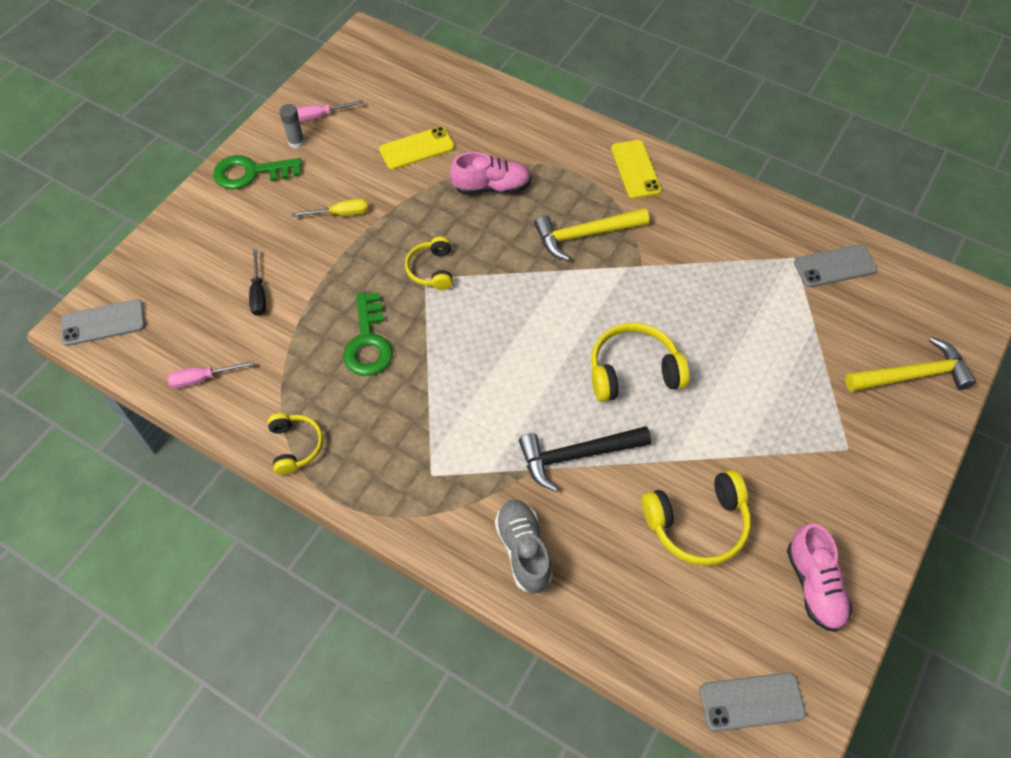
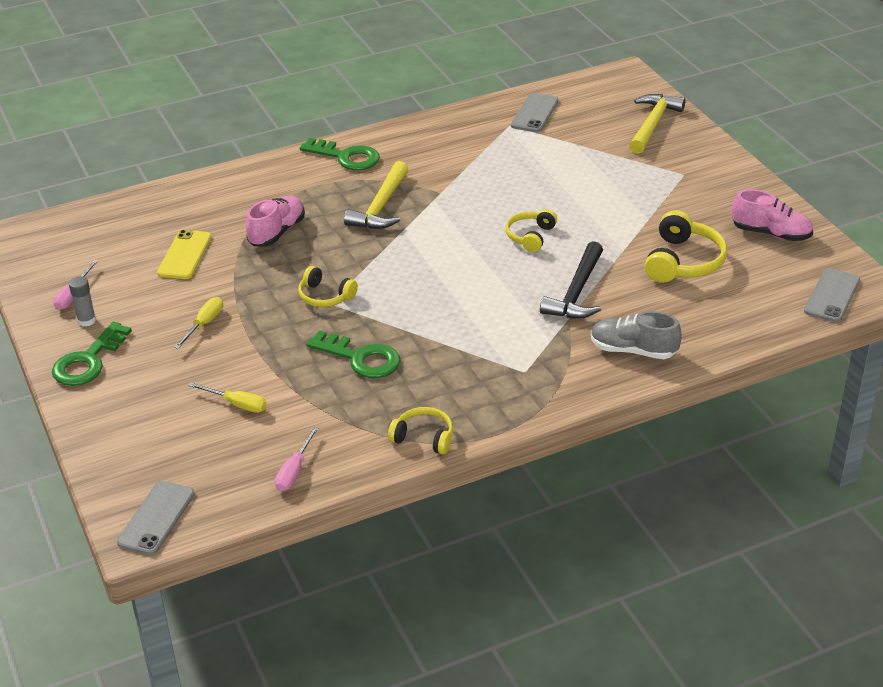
camera: 55 degrees left, 20 degrees down
(258, 294) = (237, 404): black screwdriver -> yellow screwdriver
(633, 371) = (530, 236): yellow headphones -> yellow headphones, size x0.62
(635, 169) = (346, 157): yellow phone -> green key

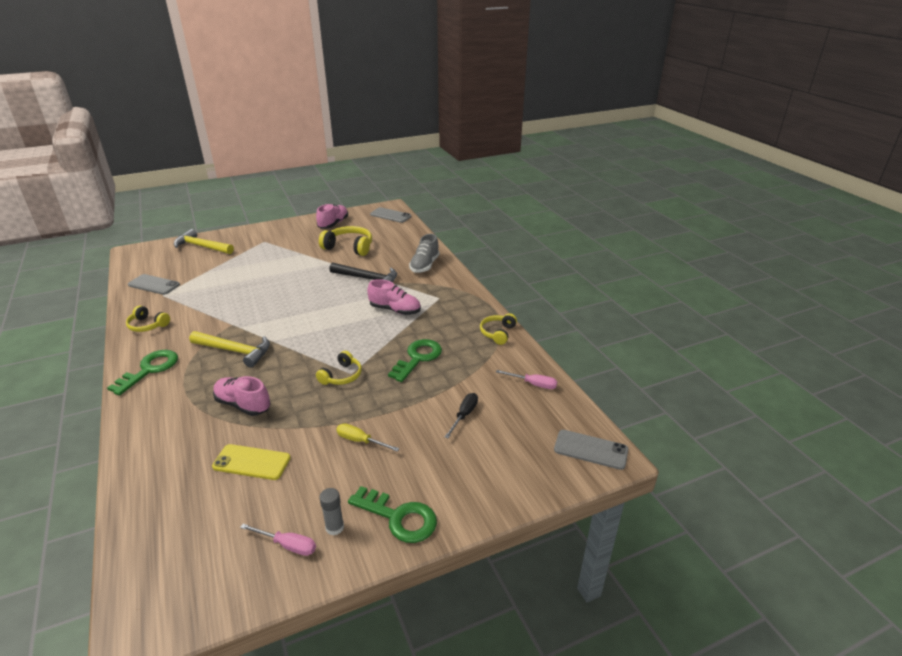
camera: 90 degrees left, 5 degrees down
(237, 404) = (464, 415): yellow screwdriver -> black screwdriver
(484, 328) = (395, 310): none -> pink shoe
(530, 236) = (303, 291): yellow headphones -> yellow headphones (147, 325)

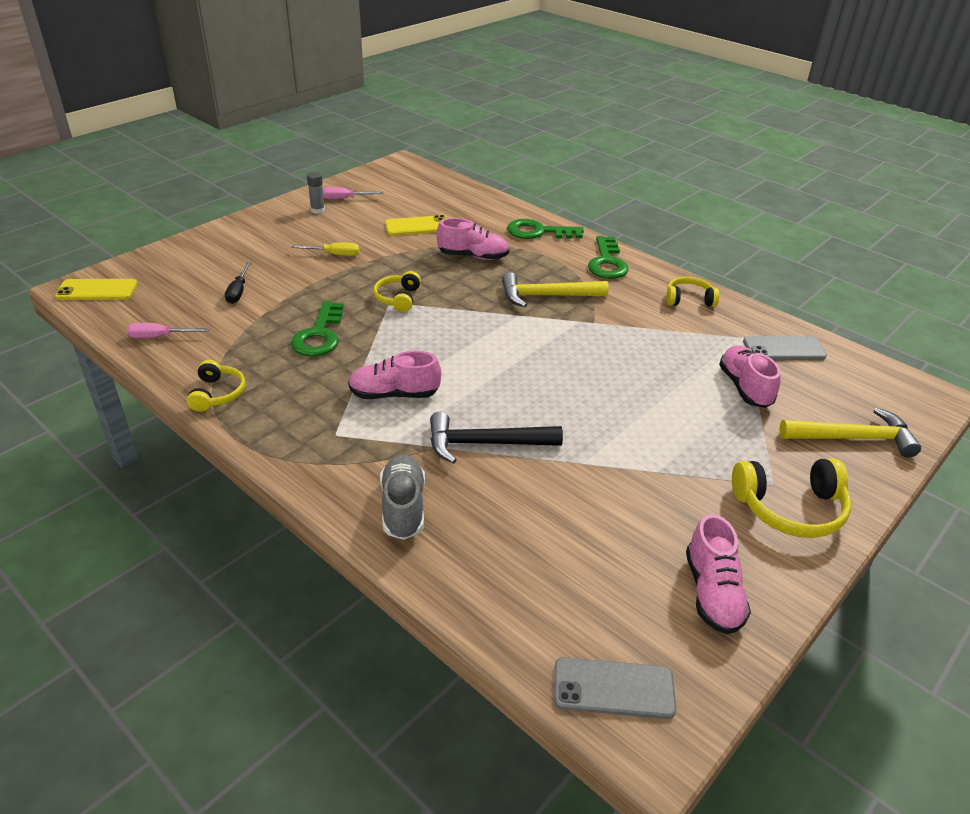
camera: 155 degrees right, 5 degrees up
(210, 273) = (745, 387): none -> pink shoe
(349, 247) = (594, 518): yellow headphones -> yellow headphones (790, 509)
(399, 517) = (271, 222): green key -> green key (538, 232)
(590, 449) = (97, 290): grey phone -> yellow phone

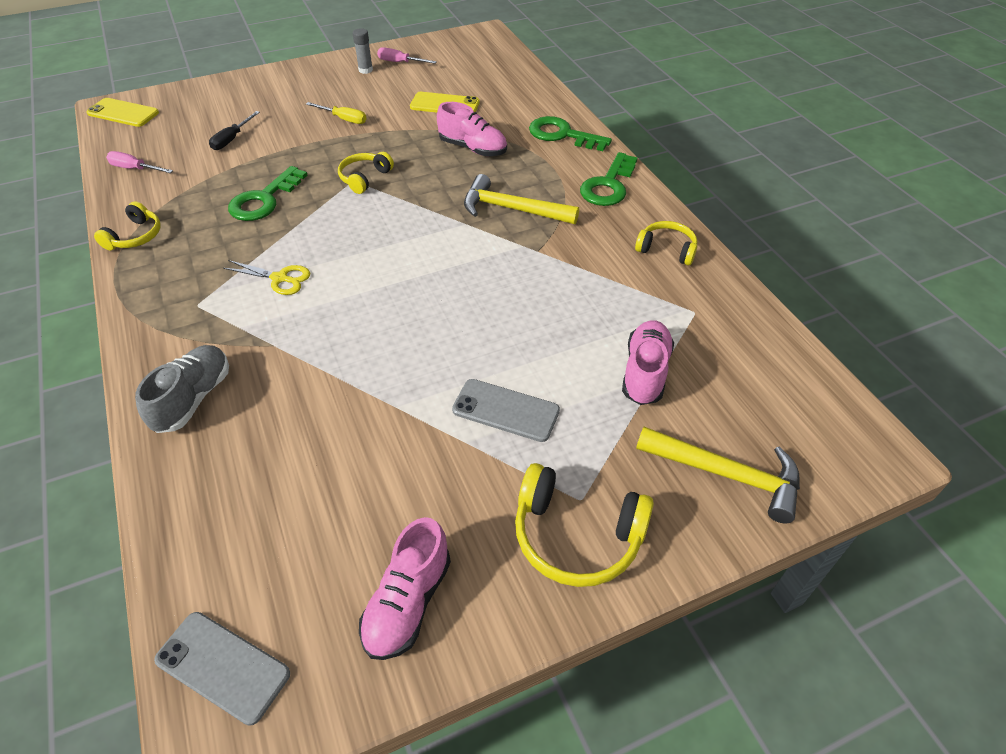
camera: 25 degrees right, 10 degrees up
(394, 394) = (280, 278): pink shoe -> yellow scissors
(485, 443) = (320, 355): black hammer -> none
(784, 349) = (732, 338): grey phone -> grey phone (505, 410)

